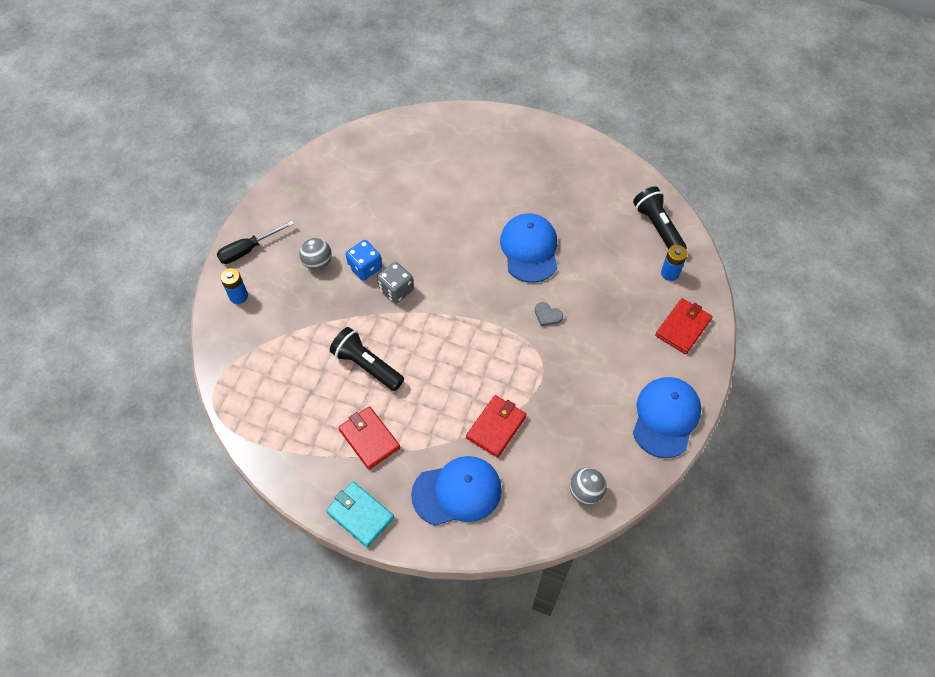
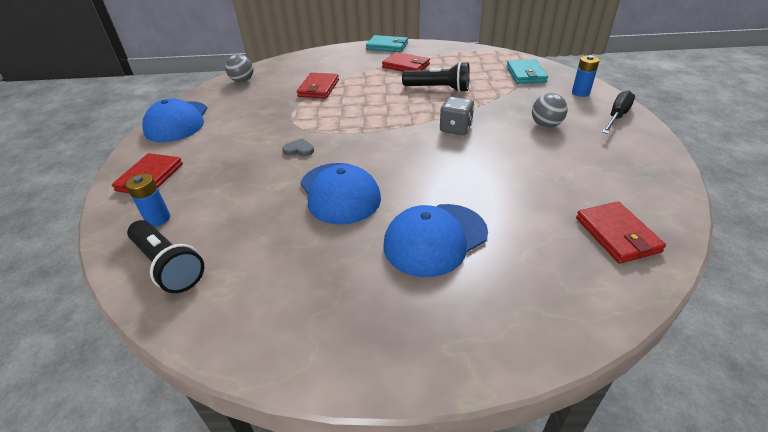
camera: 160 degrees right, 20 degrees down
(255, 354) = (525, 74): none -> turquoise wallet
(365, 268) = (499, 133): blue dice -> none
(374, 151) = (617, 235): none -> red wallet
(457, 492) = (332, 63): blue cap -> blue cap (435, 239)

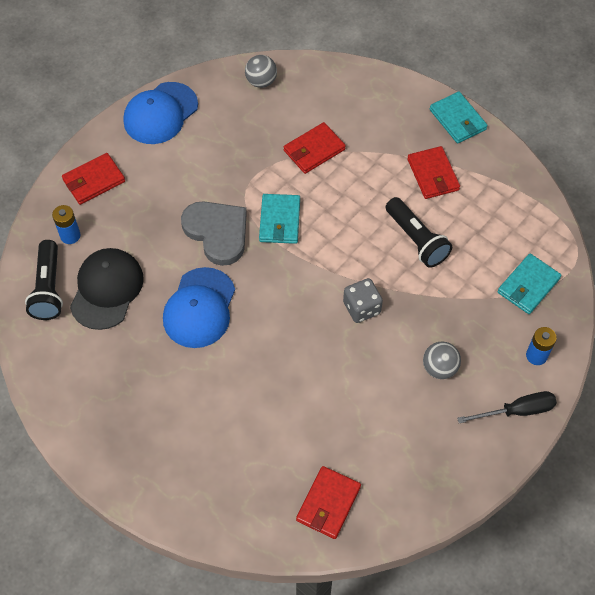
camera: 40 degrees right, 20 degrees up
(236, 230) = (107, 289): none -> black cap
(299, 150) = (217, 232): grey heart -> grey heart, size x2.41
(339, 123) = (279, 221): none -> turquoise wallet
(435, 239) = (214, 404): blue cap -> none

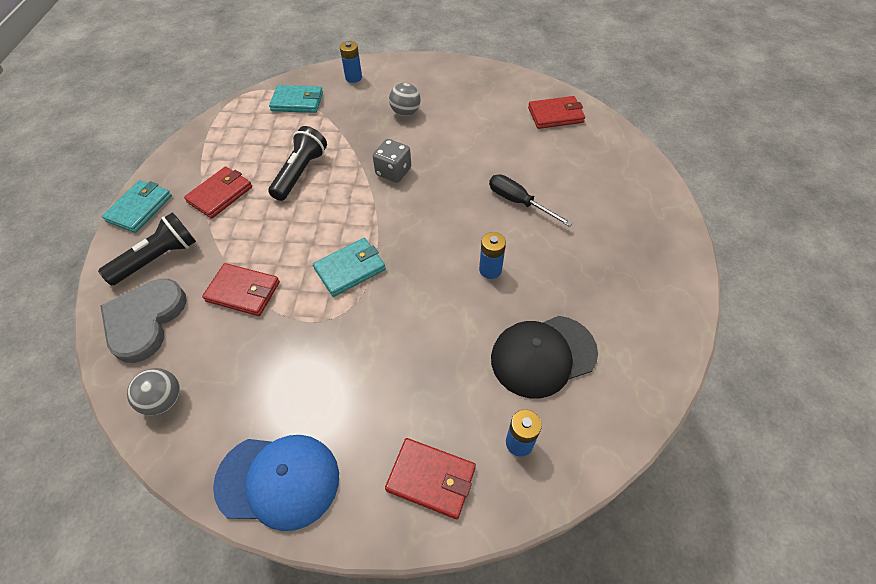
camera: 125 degrees left, 5 degrees down
(49, 288) = (593, 411): black flashlight -> black flashlight (158, 258)
(199, 308) = (490, 270): blue cap -> blue battery
(217, 232) = (402, 308): grey heart -> grey heart (145, 320)
(517, 411) = (403, 70): black screwdriver -> black screwdriver (519, 202)

